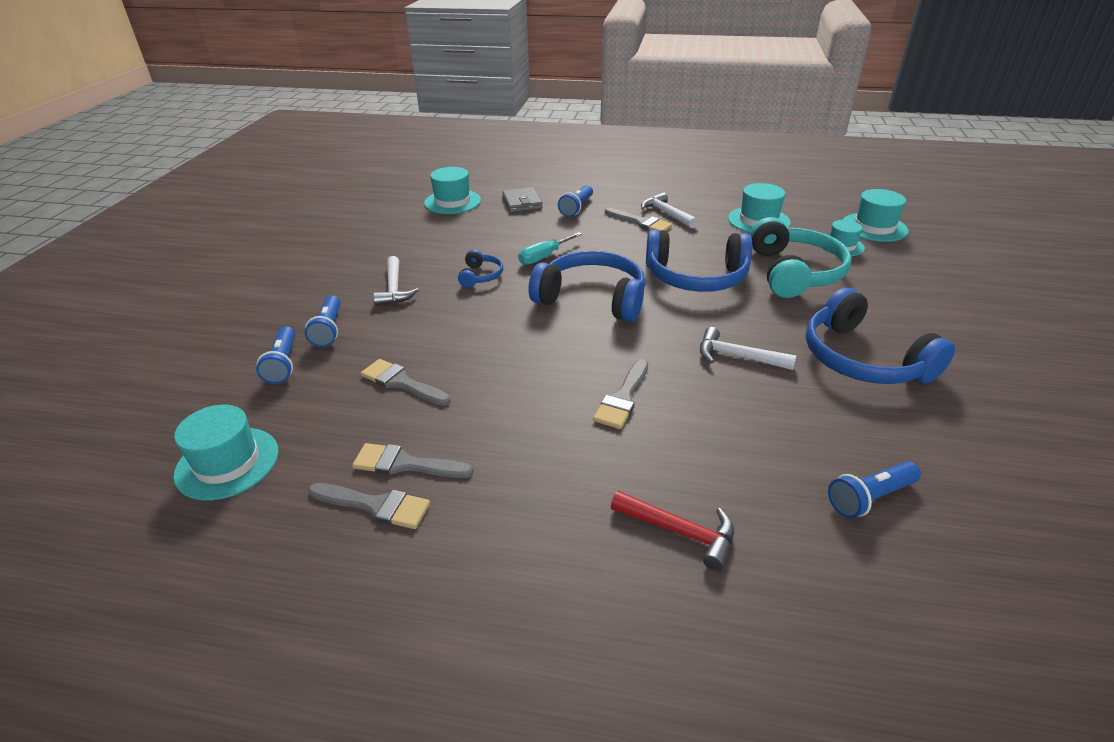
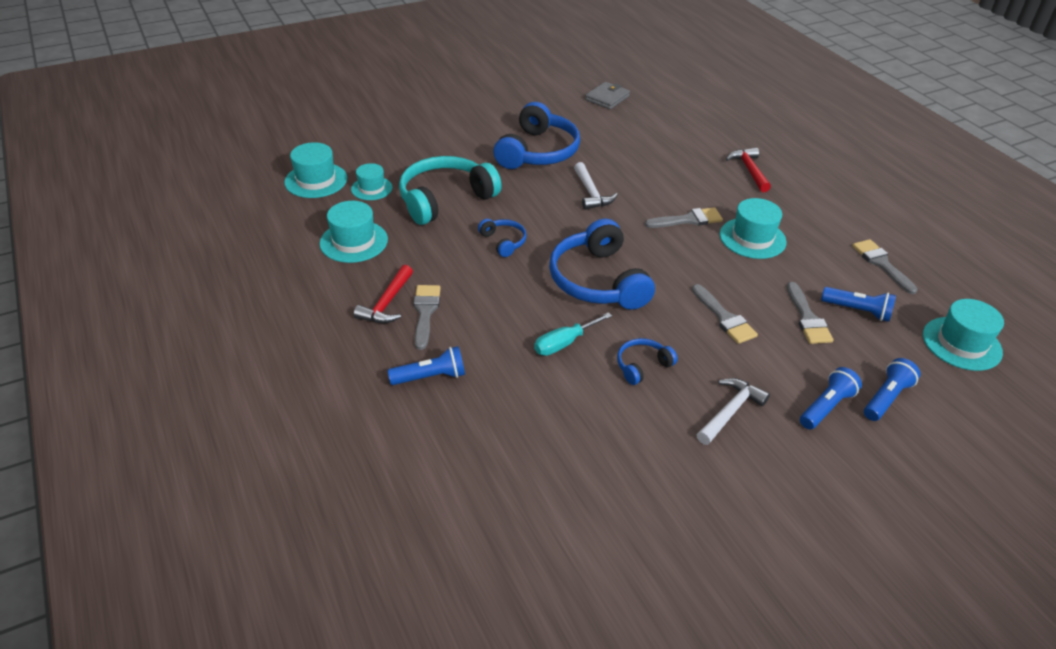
camera: 130 degrees left, 5 degrees up
(406, 464) = (848, 271): grey brush -> grey brush (724, 317)
(452, 202) = (515, 509): turquoise hat -> turquoise hat (752, 238)
(522, 202) = (456, 434): grey wallet -> grey wallet (607, 98)
(543, 257) = (564, 343): turquoise screwdriver -> turquoise screwdriver turned 135 degrees clockwise
(666, 213) = (387, 303): white hammer -> red hammer
(696, 277) = (503, 242): blue headphones -> blue headphones, size x0.48
(870, 498) = (656, 131): blue flashlight -> blue flashlight (858, 311)

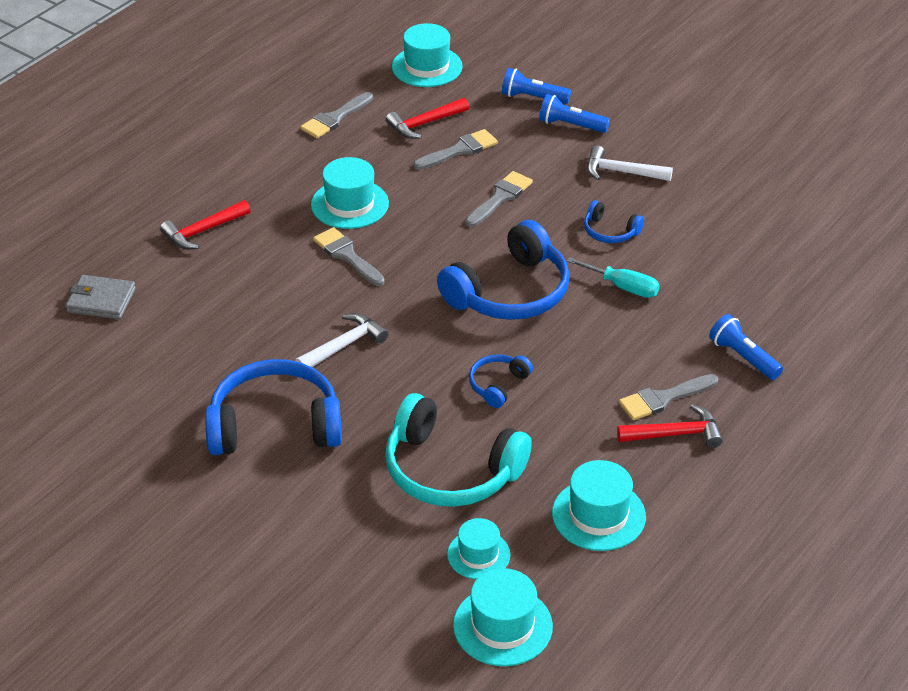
camera: 115 degrees left, 0 degrees up
(607, 98) = (71, 404): grey wallet -> grey wallet (101, 300)
(858, 311) = (424, 124): blue flashlight -> red hammer

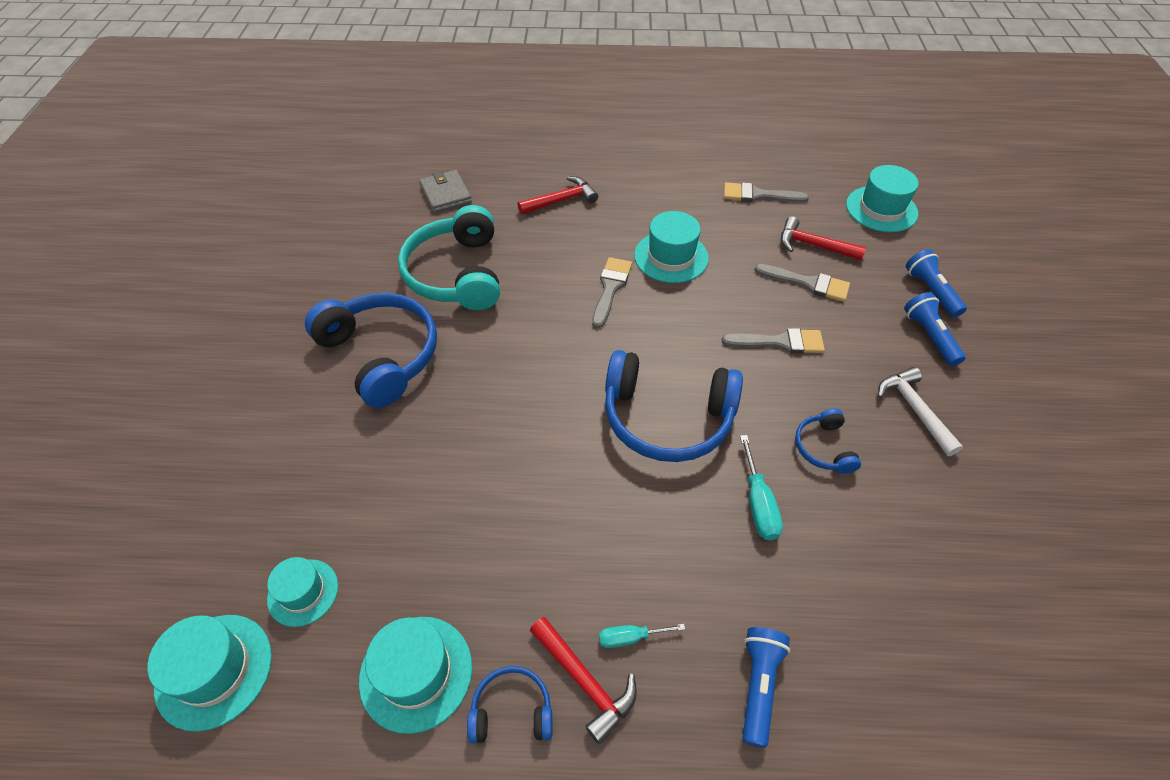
camera: 55 degrees right, 10 degrees up
(203, 231) = (562, 200): red hammer -> red hammer turned 135 degrees clockwise
(344, 345) = (505, 345): white hammer -> none
(450, 470) = (402, 505): turquoise headphones -> turquoise headphones (456, 274)
(498, 385) = (539, 478): blue headphones -> blue headphones (512, 711)
(664, 398) = (630, 637): grey brush -> turquoise screwdriver

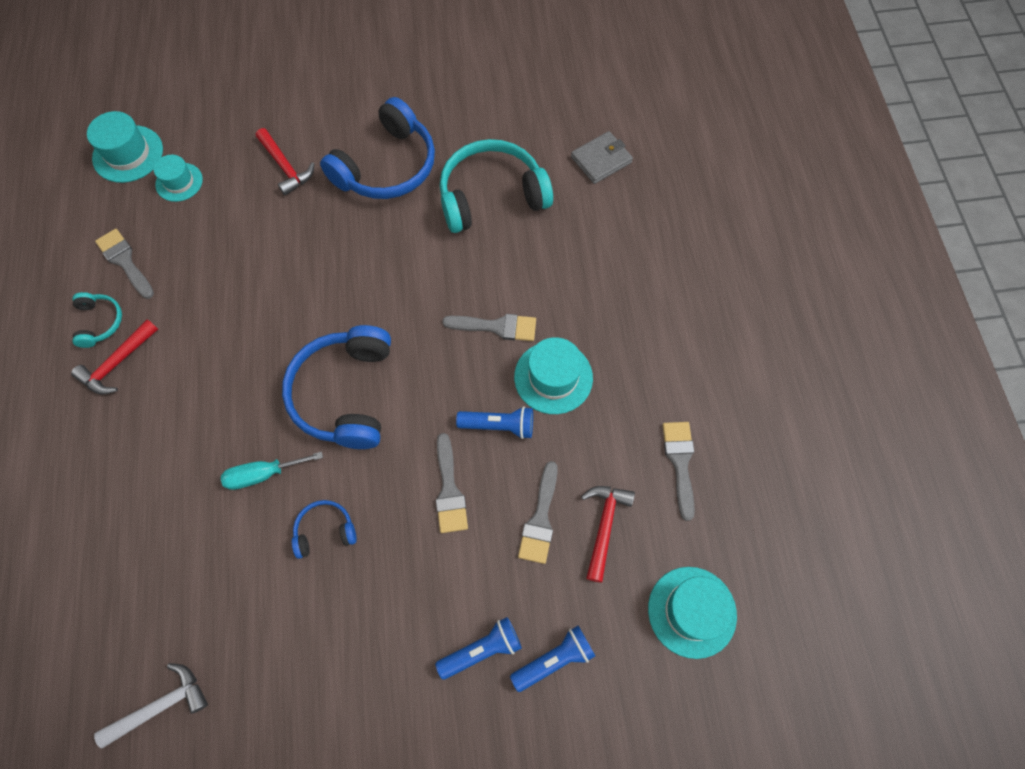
camera: 80 degrees right, 15 degrees up
(416, 673) = (125, 261): turquoise hat -> grey brush
(512, 711) = (99, 322): blue headphones -> turquoise headphones
(562, 200) = (618, 262): red hammer -> red hammer (285, 167)
(630, 637) = (148, 388): turquoise screwdriver -> none
(758, 685) = (113, 478): blue flashlight -> blue flashlight (499, 425)
(914, 409) = (379, 622): white hammer -> white hammer (161, 705)

